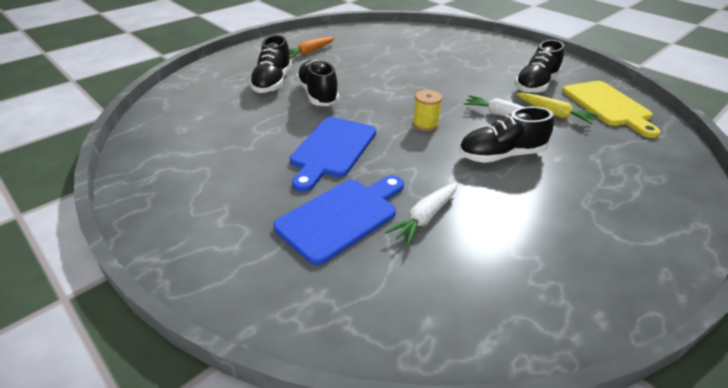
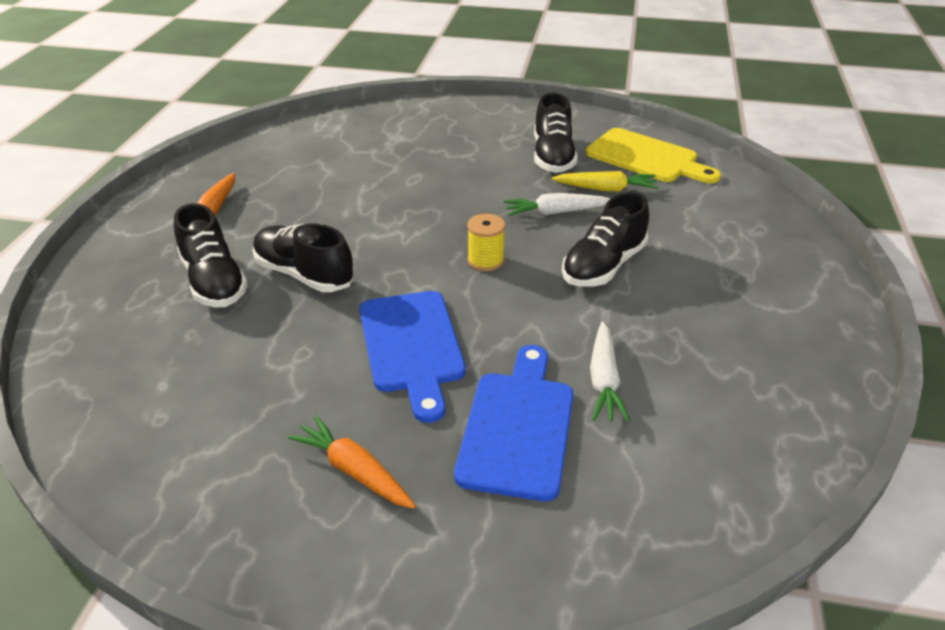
camera: 35 degrees left, 0 degrees up
(233, 194) = (354, 471): none -> orange carrot

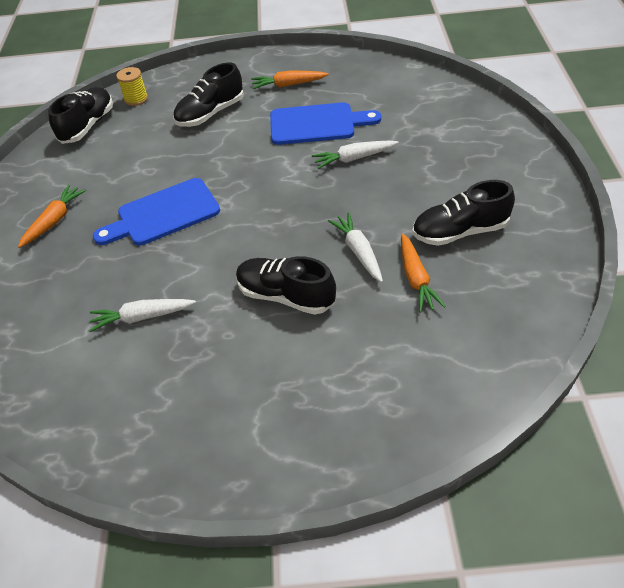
camera: 80 degrees right, 10 degrees up
(304, 274) = (228, 146): black shoe -> black shoe (88, 126)
(404, 190) = (354, 158): none -> white carrot
(485, 260) = (271, 226): yellow spool -> yellow spool (136, 99)
(517, 427) = (92, 281): blue cutting board -> blue cutting board (317, 124)
(606, 189) = (416, 279): yellow carrot -> orange carrot
(646, 157) = (499, 301): yellow cutting board -> none

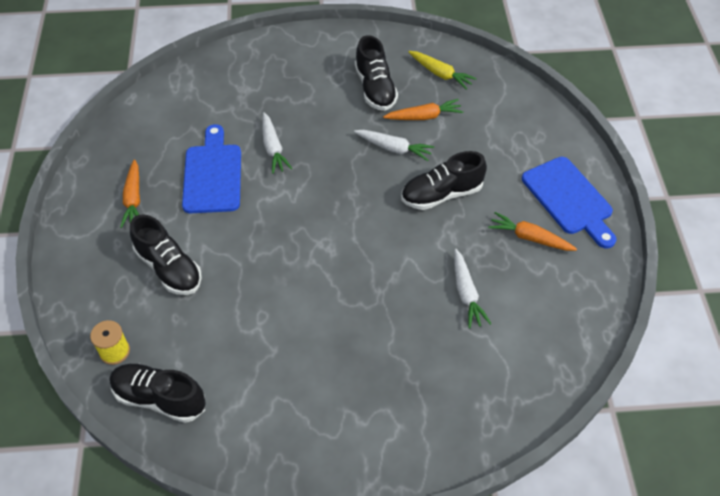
camera: 95 degrees left, 5 degrees up
(54, 221) = (333, 397): orange carrot -> orange carrot (529, 238)
(163, 214) = (334, 294): blue cutting board -> blue cutting board (569, 199)
(285, 296) = (441, 194): black shoe -> black shoe turned 45 degrees clockwise
(358, 252) = (394, 148): white carrot -> white carrot turned 135 degrees counterclockwise
(502, 295) = (440, 74): none -> yellow carrot

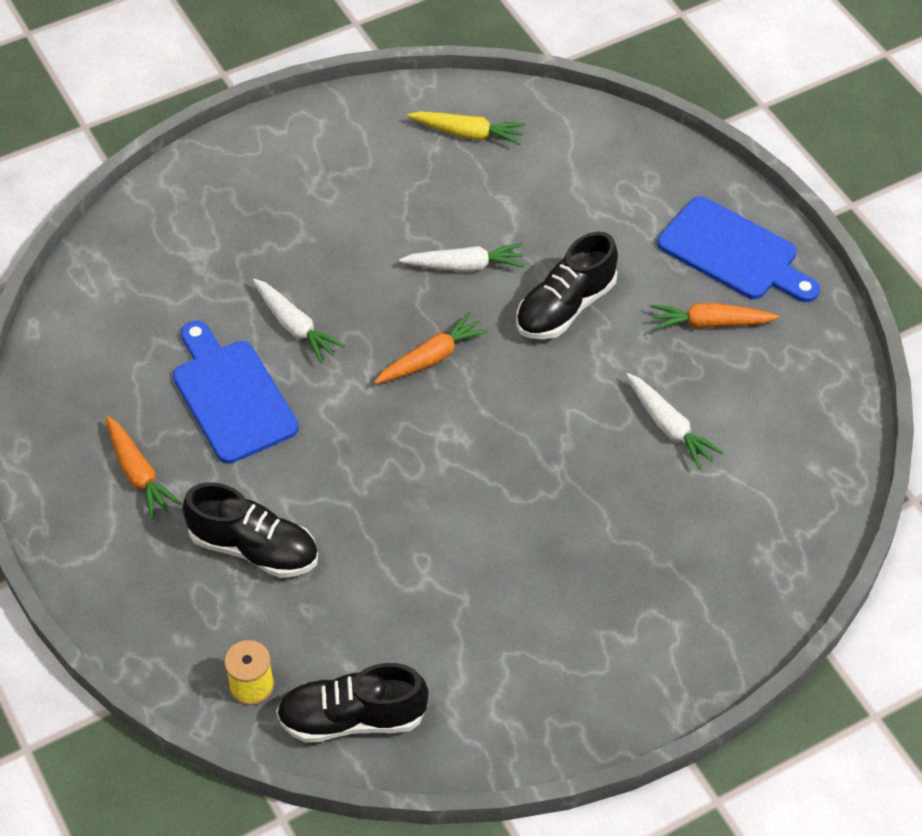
camera: 25 degrees left, 0 degrees up
(375, 88) = (388, 187): black shoe -> none
(424, 117) = (480, 205): orange carrot -> orange carrot (431, 358)

